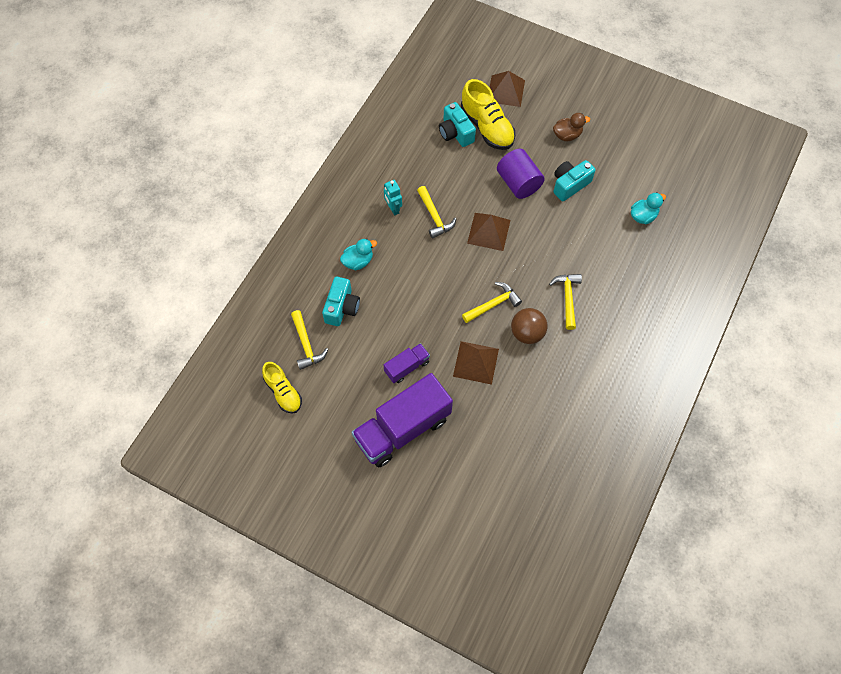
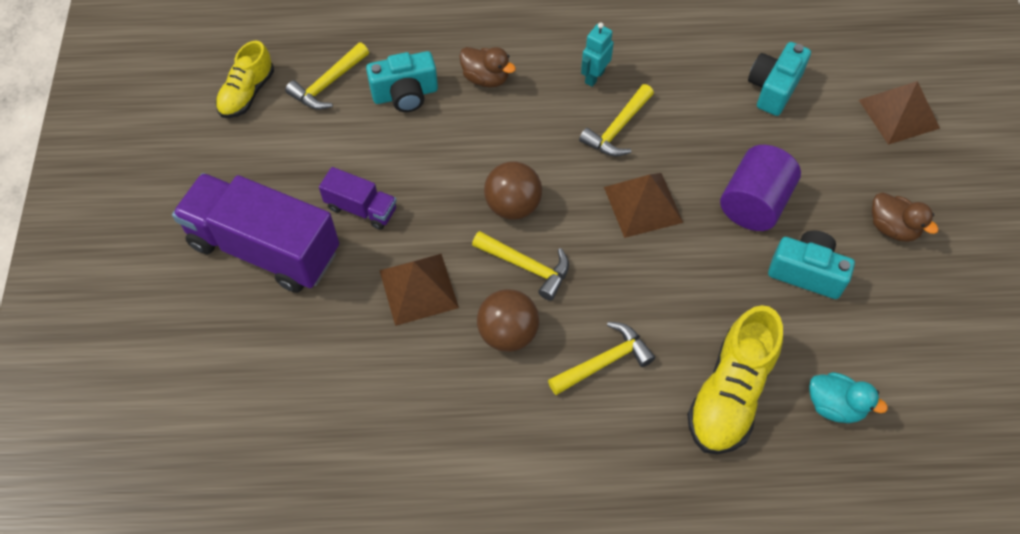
camera: 60 degrees right, 5 degrees down
(358, 261) = (486, 78): turquoise duck -> brown duck
(452, 291) = (513, 206): none -> brown ball
(487, 127) = (815, 120): yellow shoe -> yellow shoe (730, 394)

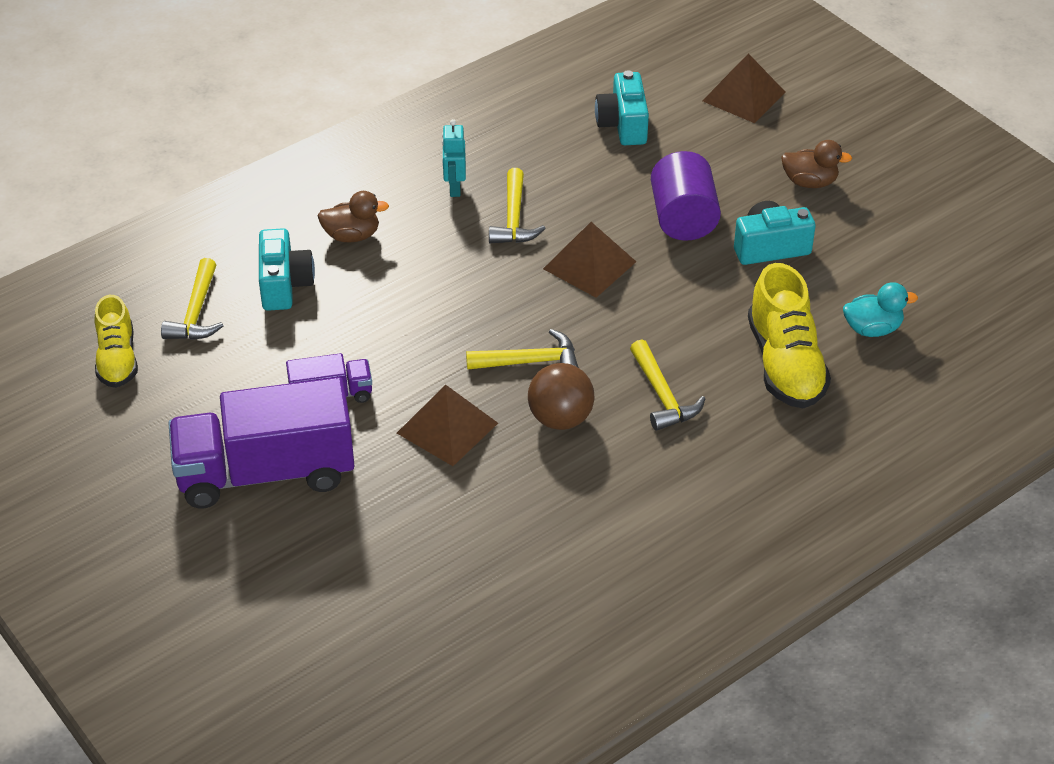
camera: 35 degrees left, 15 degrees down
(405, 94) = (284, 285): turquoise camera -> turquoise camera turned 45 degrees counterclockwise
(513, 206) = (474, 322): brown ball -> none
(604, 362) = (662, 396): yellow hammer -> yellow hammer turned 135 degrees clockwise

